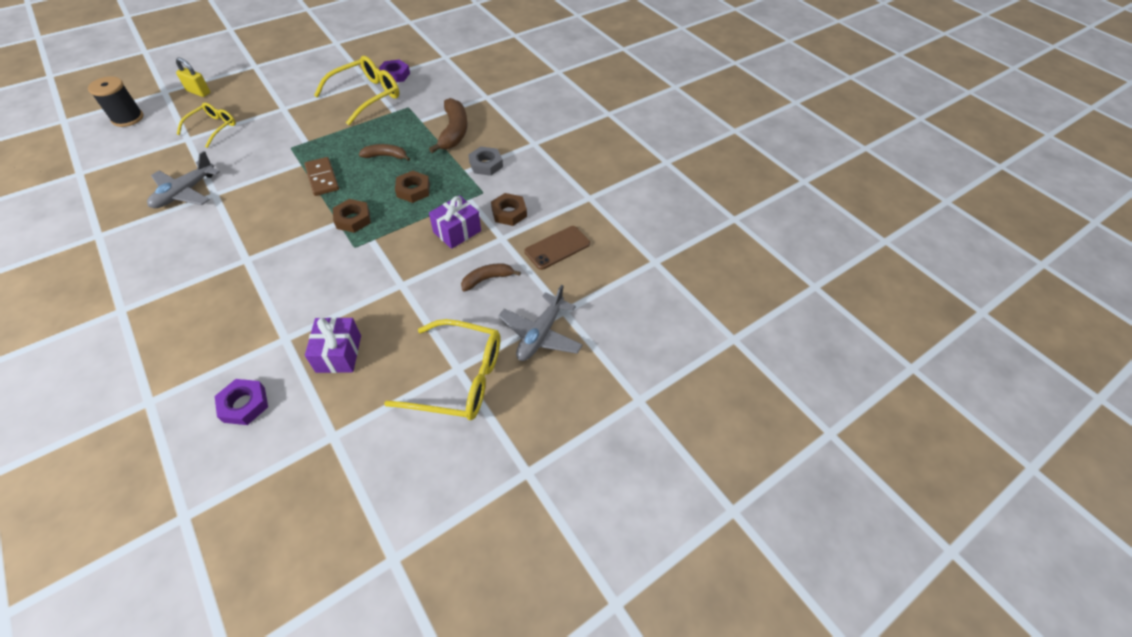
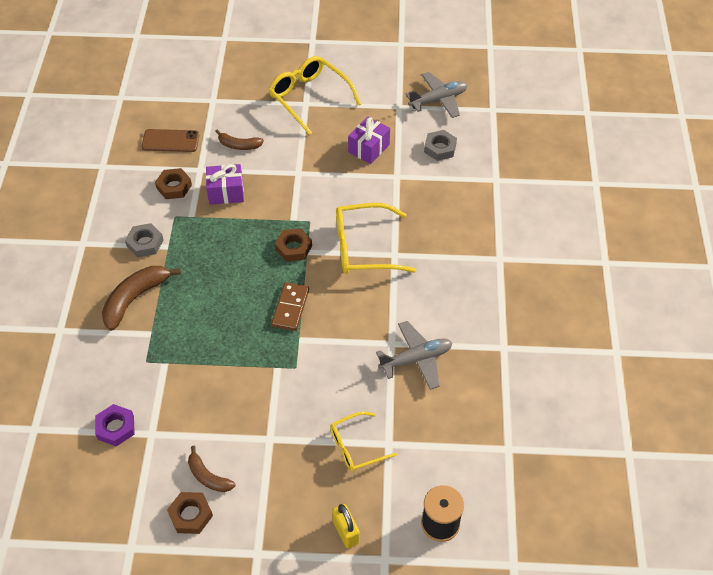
camera: 140 degrees left, 0 degrees up
(244, 404) = (440, 148): purple nut -> grey nut
(366, 96) = (173, 406): yellow glasses -> yellow glasses (365, 248)
(386, 156) = (218, 303): brown banana -> brown banana (208, 476)
(413, 190) = (226, 250): brown nut -> brown nut (190, 515)
(540, 334) = (240, 95): grey plane -> grey plane (438, 100)

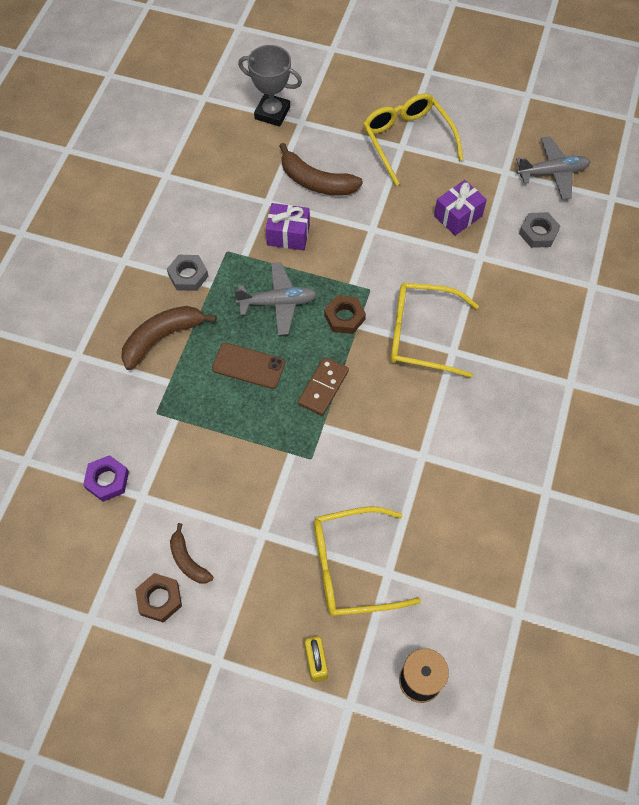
camera: 15 degrees right, 10 degrees up
(170, 141) = (244, 161): brown phone -> brown phone (248, 366)
(174, 186) = (235, 216): brown nut -> none
(185, 98) = (272, 113): none -> grey trophy
(239, 145) = (316, 182): brown banana -> brown banana, size x1.68
(356, 446) = (352, 567): yellow glasses -> yellow glasses, size x1.64
(416, 359) = (444, 481): grey plane -> grey plane (278, 303)

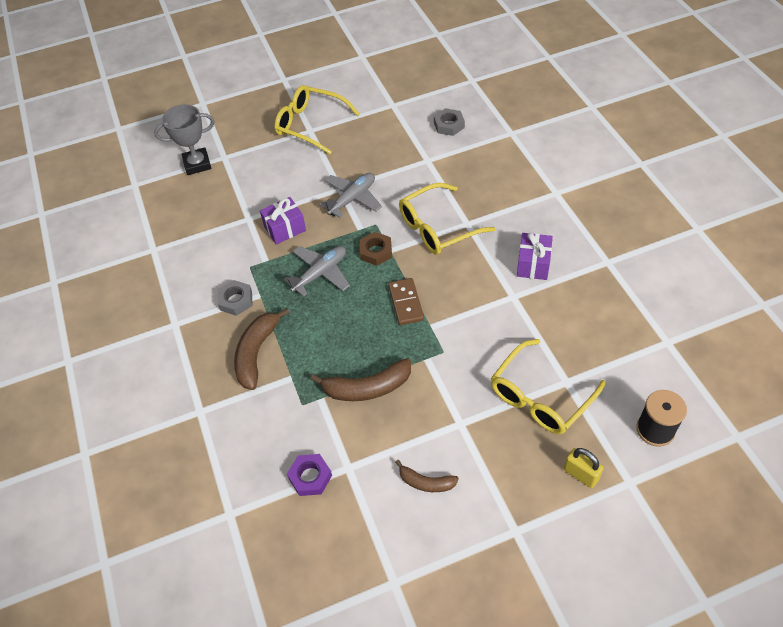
camera: 35 degrees left, 10 degrees down
(159, 599) = (432, 525): brown nut -> none
(248, 366) = (340, 326): brown phone -> none
(316, 182) = (272, 185): brown banana -> brown banana (367, 388)
(458, 216) = (389, 147): purple gift -> purple gift (533, 264)
(552, 173) = (422, 88): grey plane -> grey plane (352, 199)

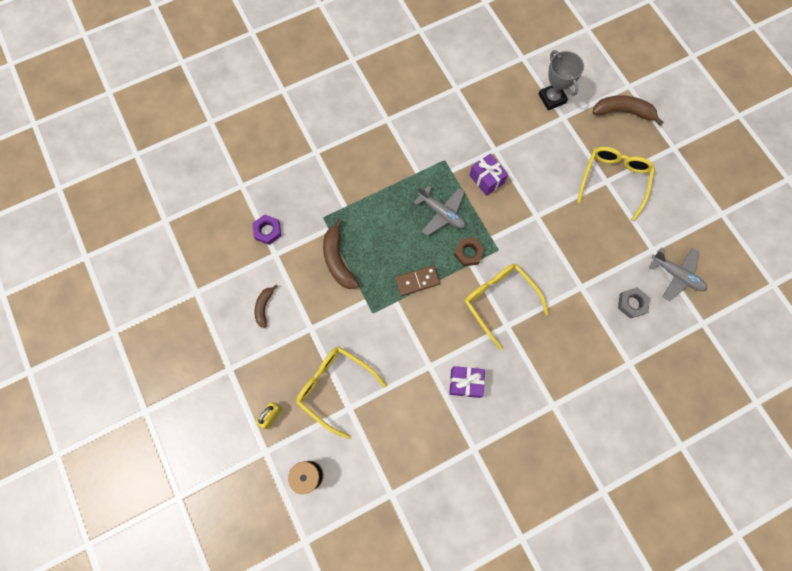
camera: 80 degrees right, 20 degrees up
(236, 300) = (411, 156): grey nut -> none
(257, 353) = (365, 179): brown banana -> brown banana (623, 112)
(352, 199) = (525, 227): grey plane -> grey plane (676, 275)

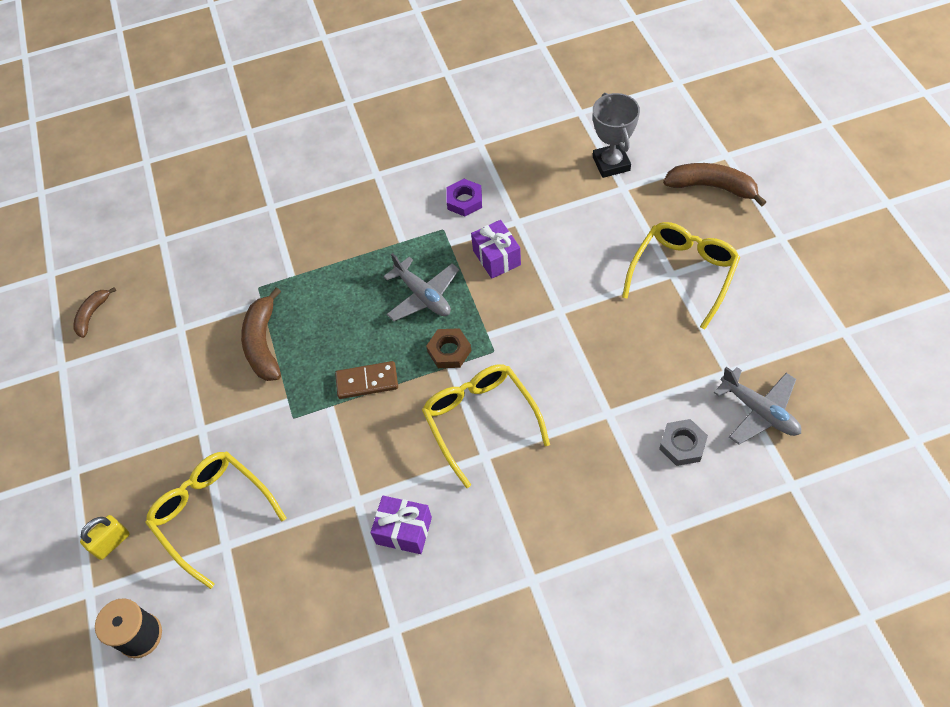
camera: 15 degrees right, 15 degrees down
(264, 307) = (146, 394): brown banana -> brown banana (92, 314)
(267, 231) = (179, 298): purple nut -> purple nut (464, 201)

